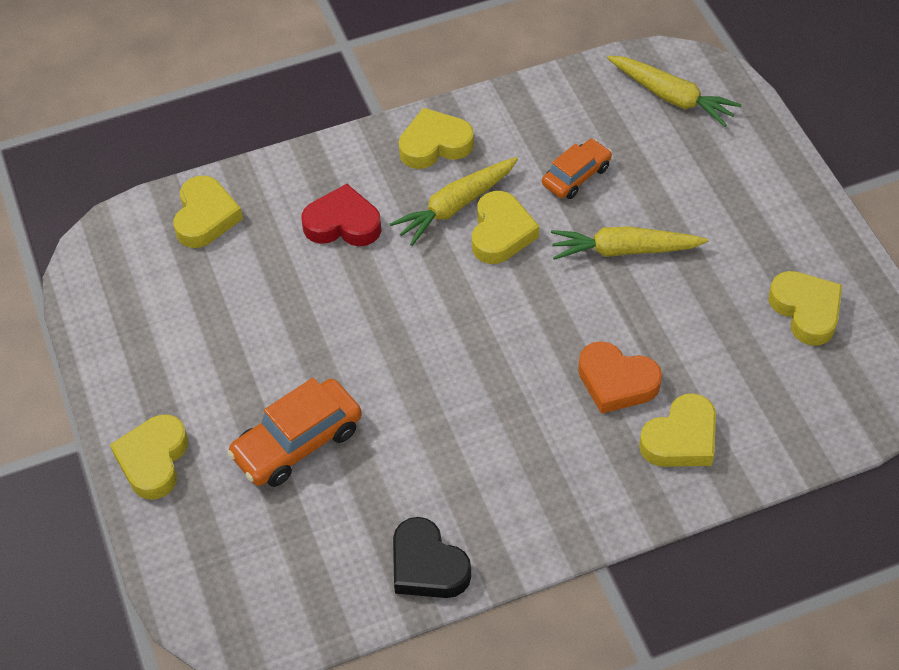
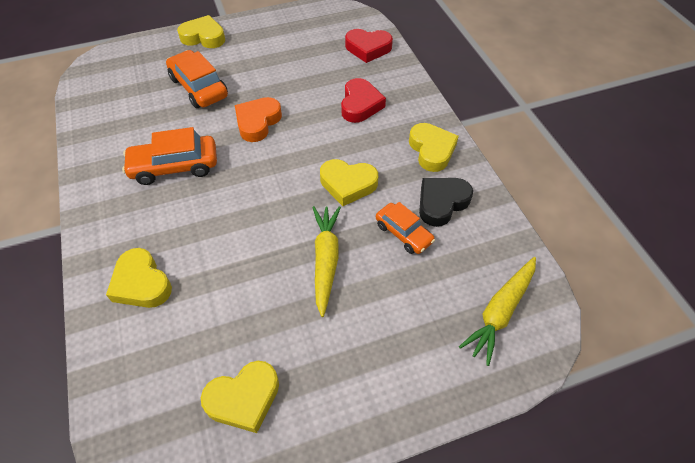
camera: 90 degrees right, 0 degrees up
(205, 217) = (368, 48): yellow heart -> red heart
(427, 565) = (96, 141): black heart -> black heart (441, 203)
(455, 206) = (373, 160): yellow carrot -> none
(478, 442) = (175, 166): none -> orange car
(616, 382) = (202, 246): orange heart -> orange heart (257, 122)

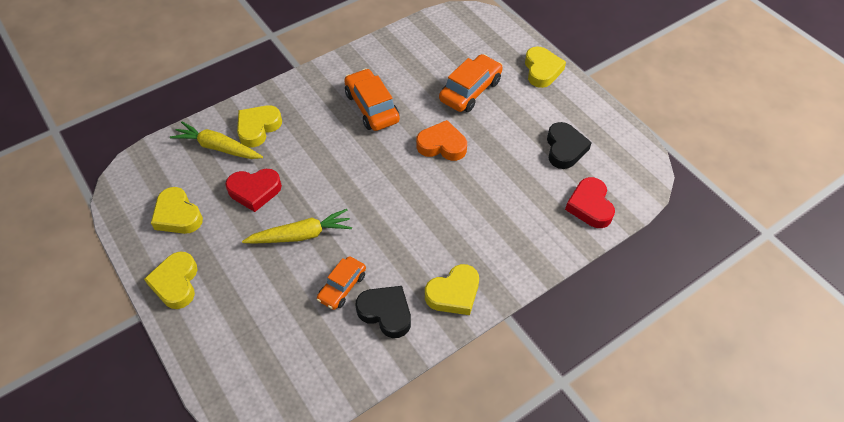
camera: 75 degrees right, 0 degrees up
(302, 47) = (564, 149): none -> black heart
(348, 184) = (387, 232): yellow heart -> yellow heart (176, 283)
(360, 105) = (496, 218): red heart -> red heart (254, 191)
(500, 312) = (273, 378): yellow carrot -> yellow carrot (218, 147)

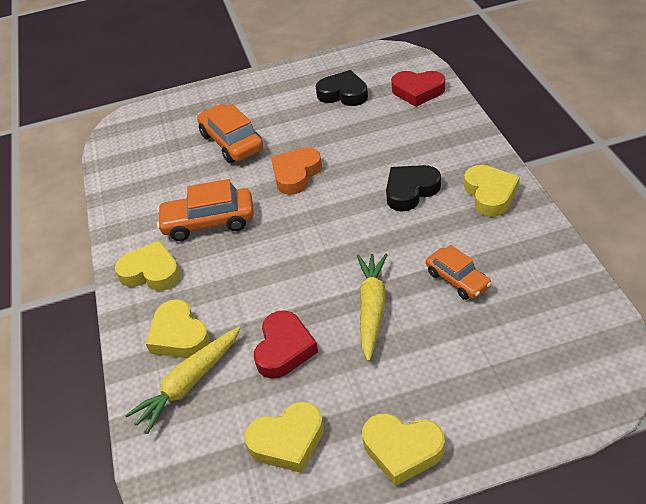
camera: 65 degrees left, 10 degrees down
(386, 313) = (501, 248): black heart -> black heart (410, 191)
(542, 70) = (235, 90): yellow heart -> yellow heart (151, 272)

